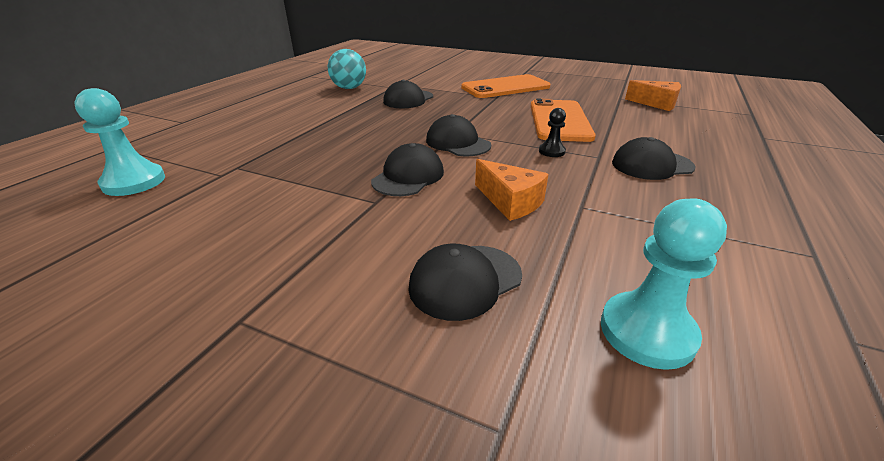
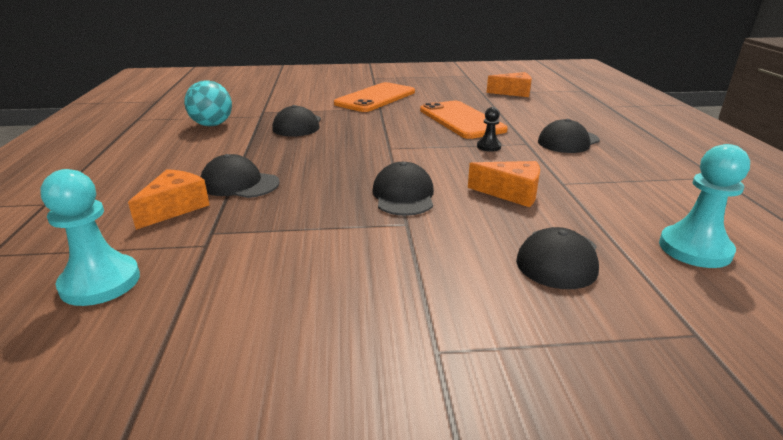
camera: 30 degrees left, 5 degrees down
(241, 143) = (175, 208): none -> orange cheese
(457, 143) = (404, 156): black cap -> black cap (239, 184)

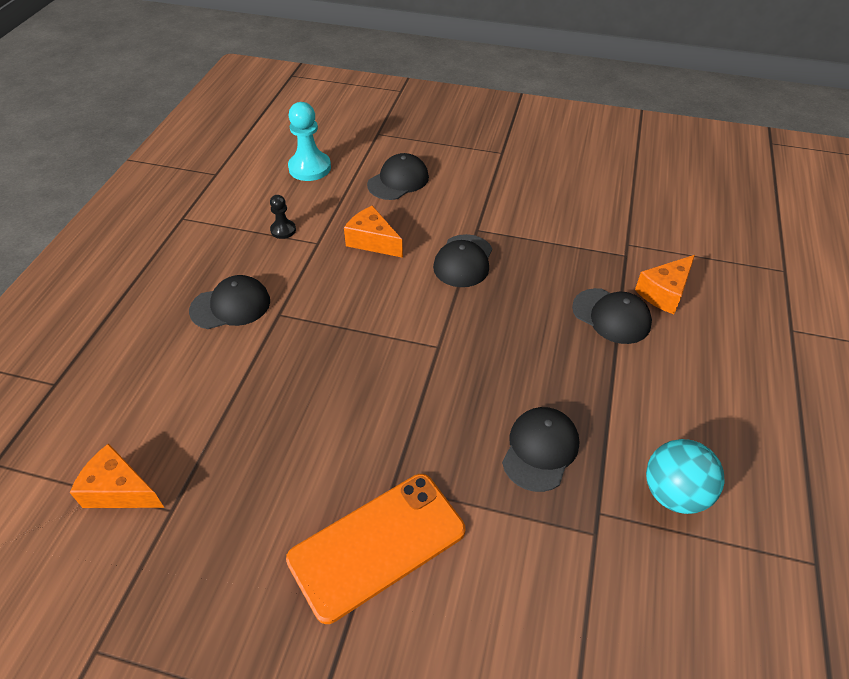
camera: 160 degrees left, 20 degrees up
(100, 282) = (687, 228): turquoise pawn -> none
(461, 120) = (301, 399): orange phone -> none
(488, 147) = (326, 318): black pawn -> black pawn (283, 230)

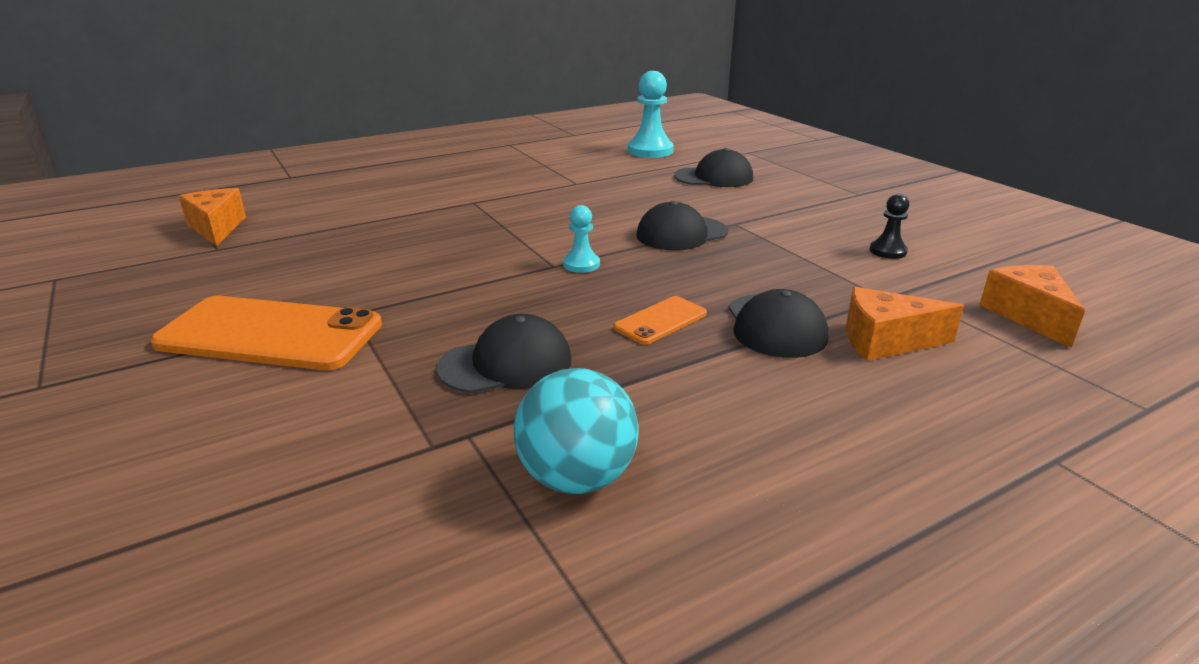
camera: 45 degrees right, 20 degrees down
(230, 306) = (452, 187): black cap -> none
(283, 230) = (564, 170): black pawn -> black pawn (887, 251)
(372, 241) = (622, 197): orange cheese -> orange cheese (1028, 315)
(452, 333) = (581, 264): none -> turquoise pawn
(560, 353) = (660, 321): none -> orange phone

